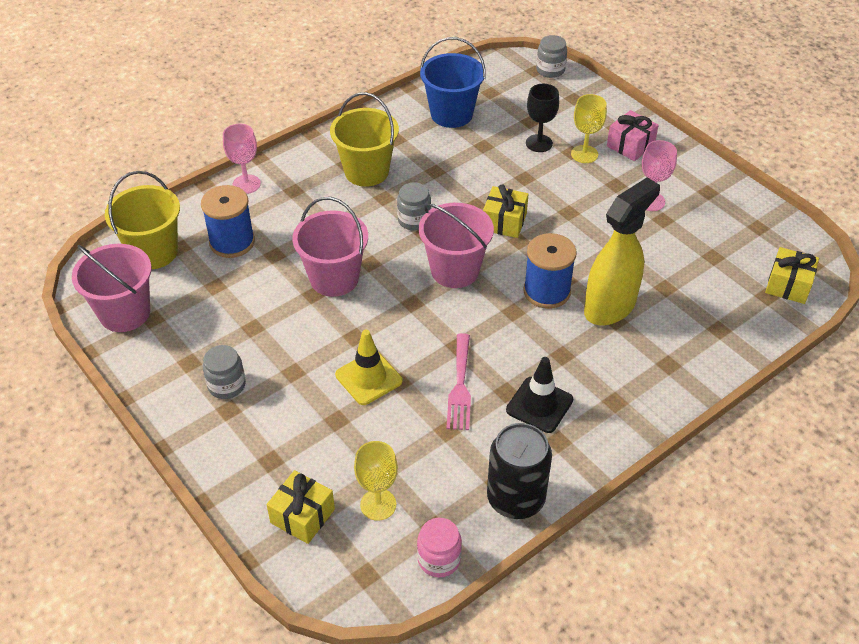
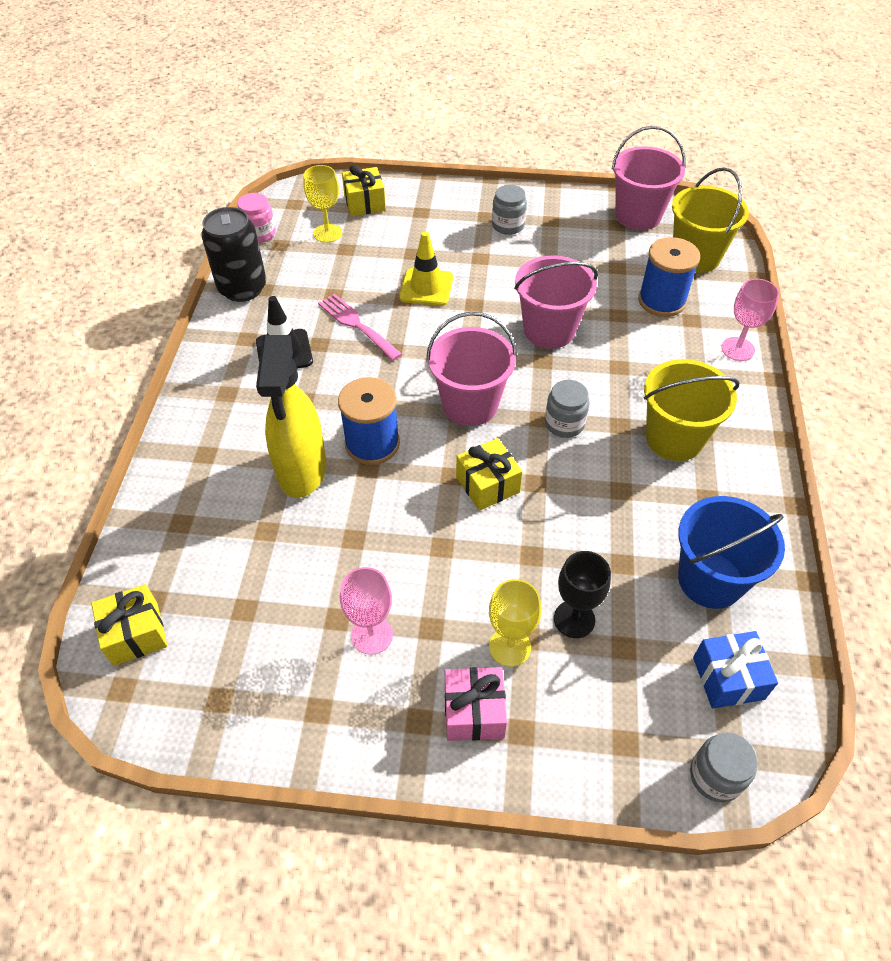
camera: 135 degrees right, 5 degrees up
(499, 86) = (728, 678): none -> blue gift

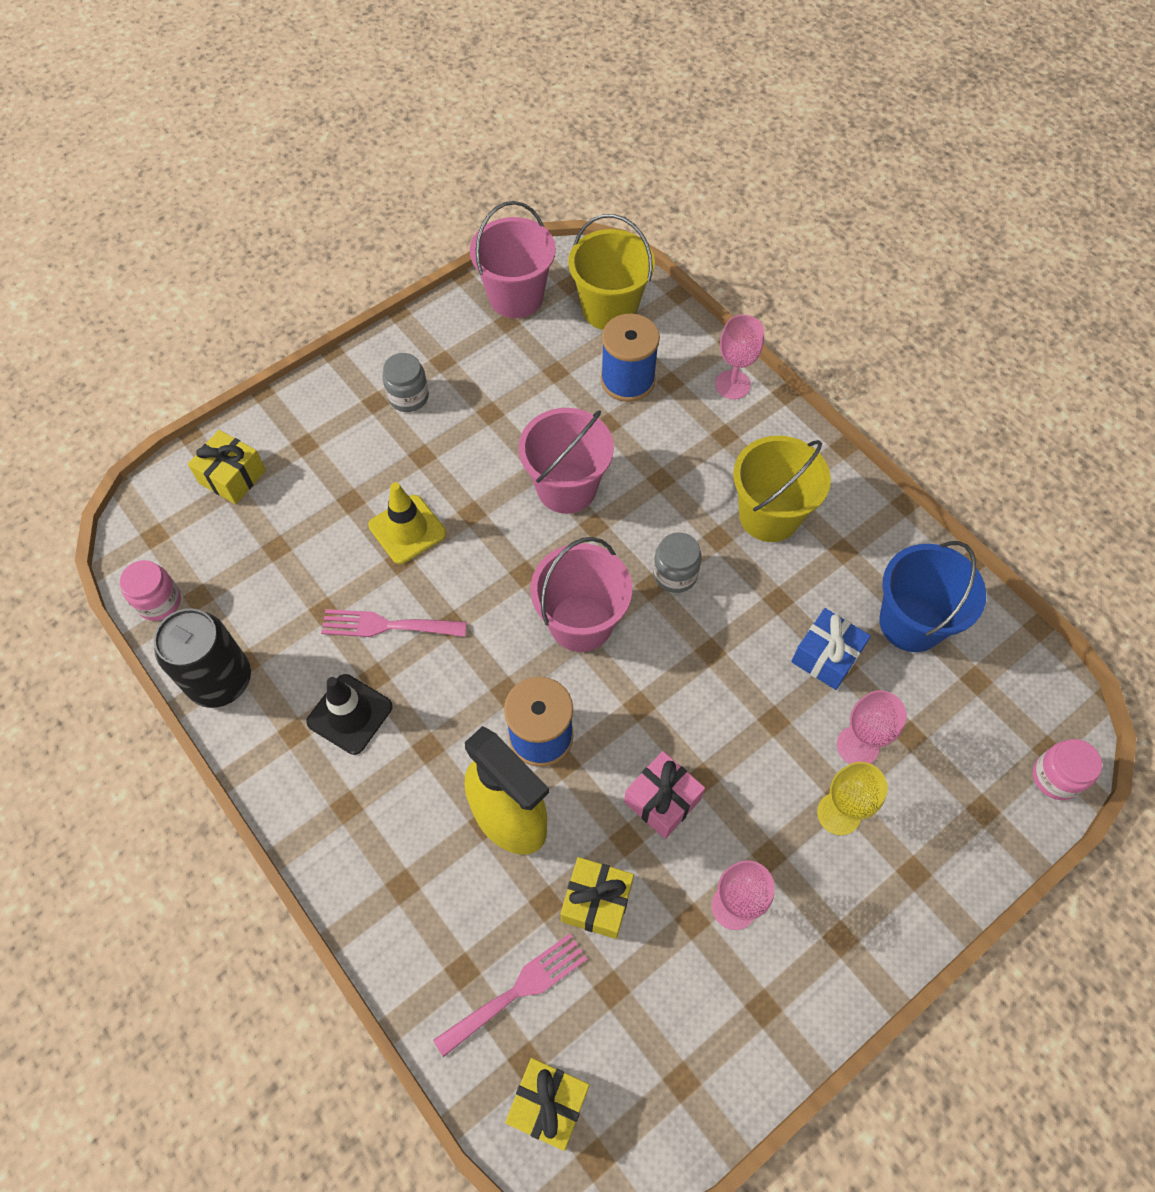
camera: 45 degrees left, 10 degrees up
(194, 560) = (517, 990): none -> pink fork
(327, 233) = (235, 544): yellow goblet -> none
(474, 712) = (869, 891): pink gift -> pink gift (662, 800)
(487, 484) = (676, 687): yellow gift -> yellow gift (596, 902)
(574, 619) = (857, 746): black goblet -> pink goblet
(716, 776) = (1056, 777): grey jar -> pink jar
(728, 678) = (995, 693): blue gift -> blue gift (826, 656)

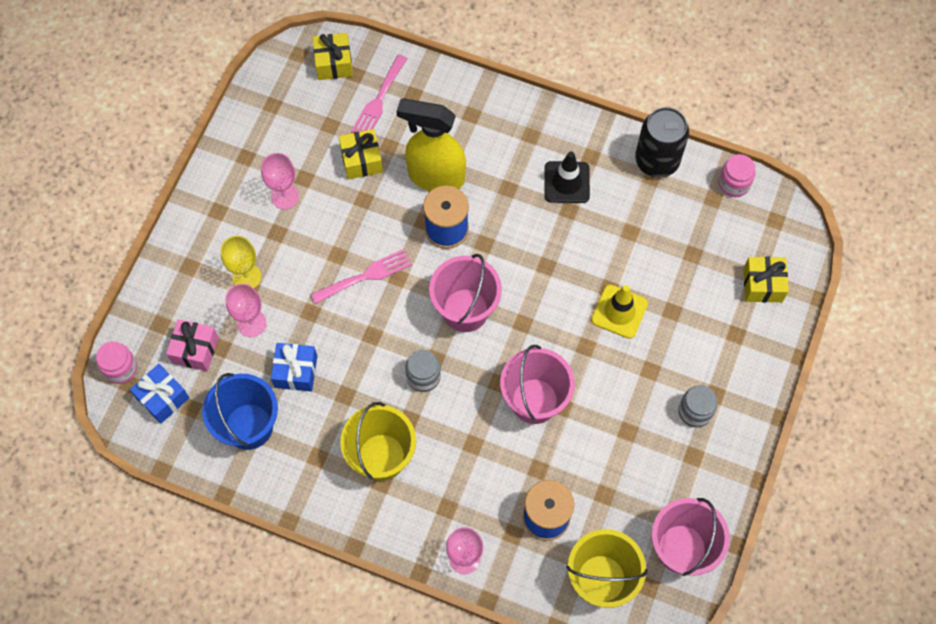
camera: 150 degrees right, 5 degrees up
(387, 625) = (584, 243): pink fork -> pink fork (366, 276)
(662, 800) = (354, 230): pink gift -> pink gift (195, 350)
(1009, 710) = (162, 398): none -> blue gift

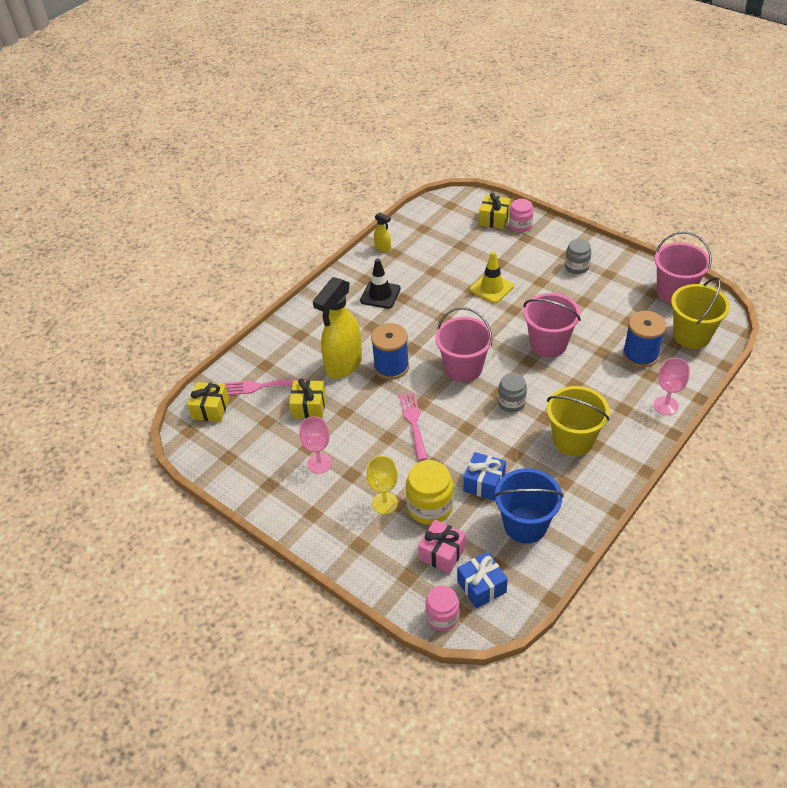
camera: 70 degrees left, 20 degrees down
(251, 323) = (430, 507): pink goblet -> yellow jar
(379, 100) = (260, 386): pink fork -> pink fork turned 135 degrees clockwise
(657, 160) = (383, 248): black can -> yellow spray bottle
(734, 183) = (416, 217): pink jar -> pink jar (520, 226)

